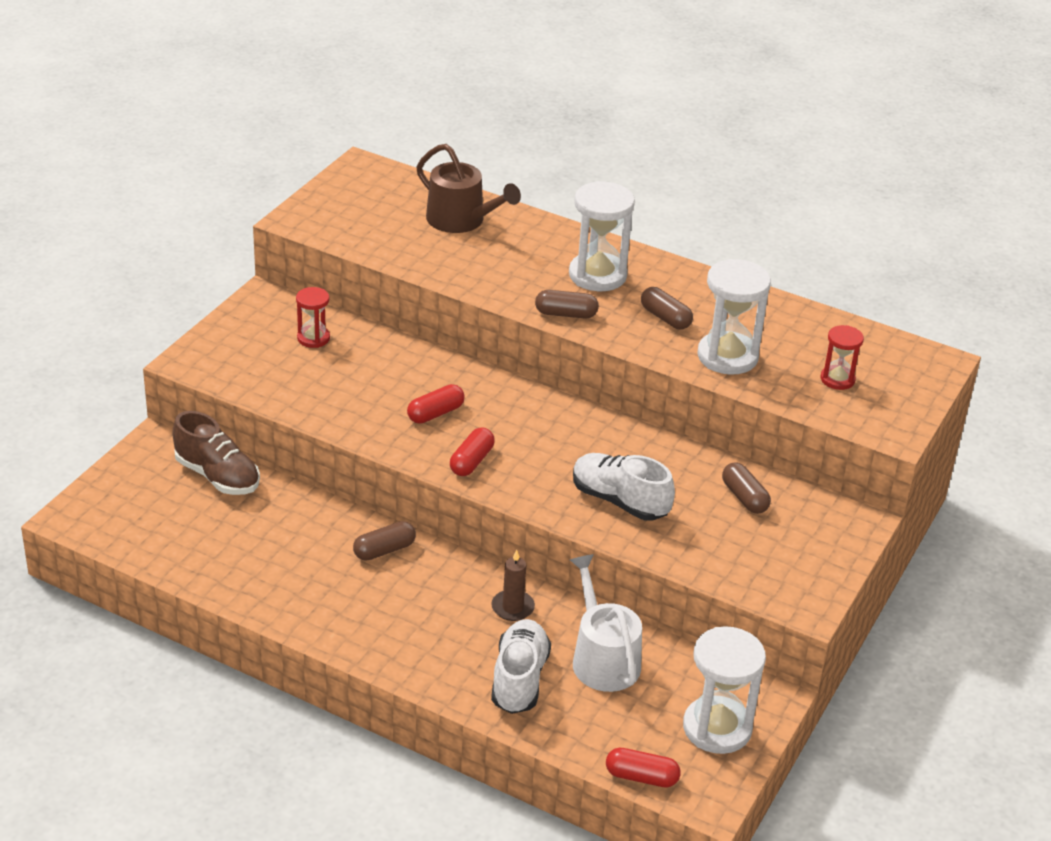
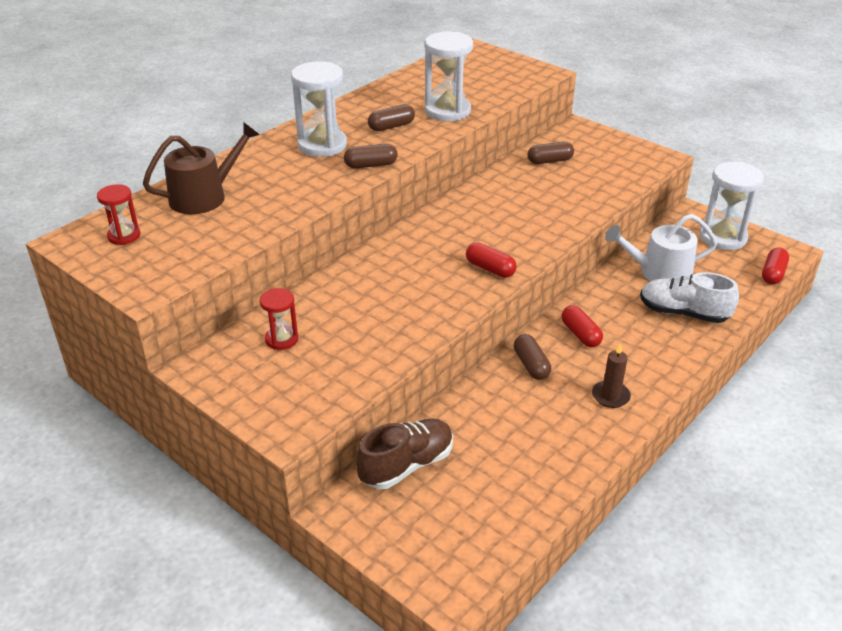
camera: 75 degrees left, 0 degrees up
(435, 413) = (421, 280): red capsule -> red capsule (580, 334)
(512, 607) = (604, 306): brown candle -> brown candle (610, 396)
(566, 314) = (371, 165): brown capsule -> brown capsule turned 60 degrees clockwise
(619, 501) = (548, 209): white shoe -> none
(837, 379) = (483, 80): red hourglass -> red hourglass (124, 236)

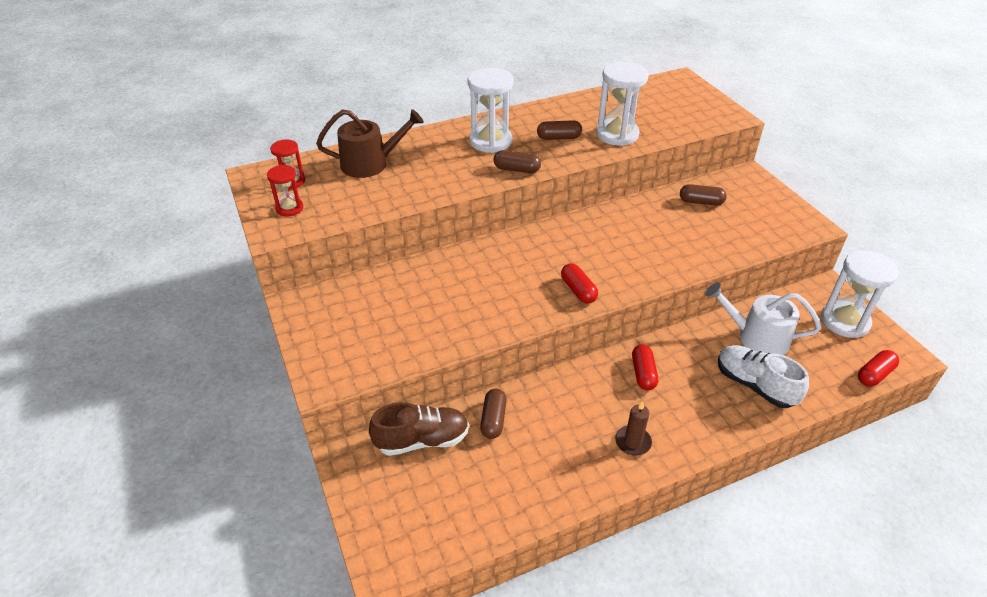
camera: 25 degrees right, 5 degrees up
(281, 339) = (371, 300): red hourglass -> red hourglass (289, 208)
(531, 365) = (581, 387): brown capsule -> brown capsule (493, 419)

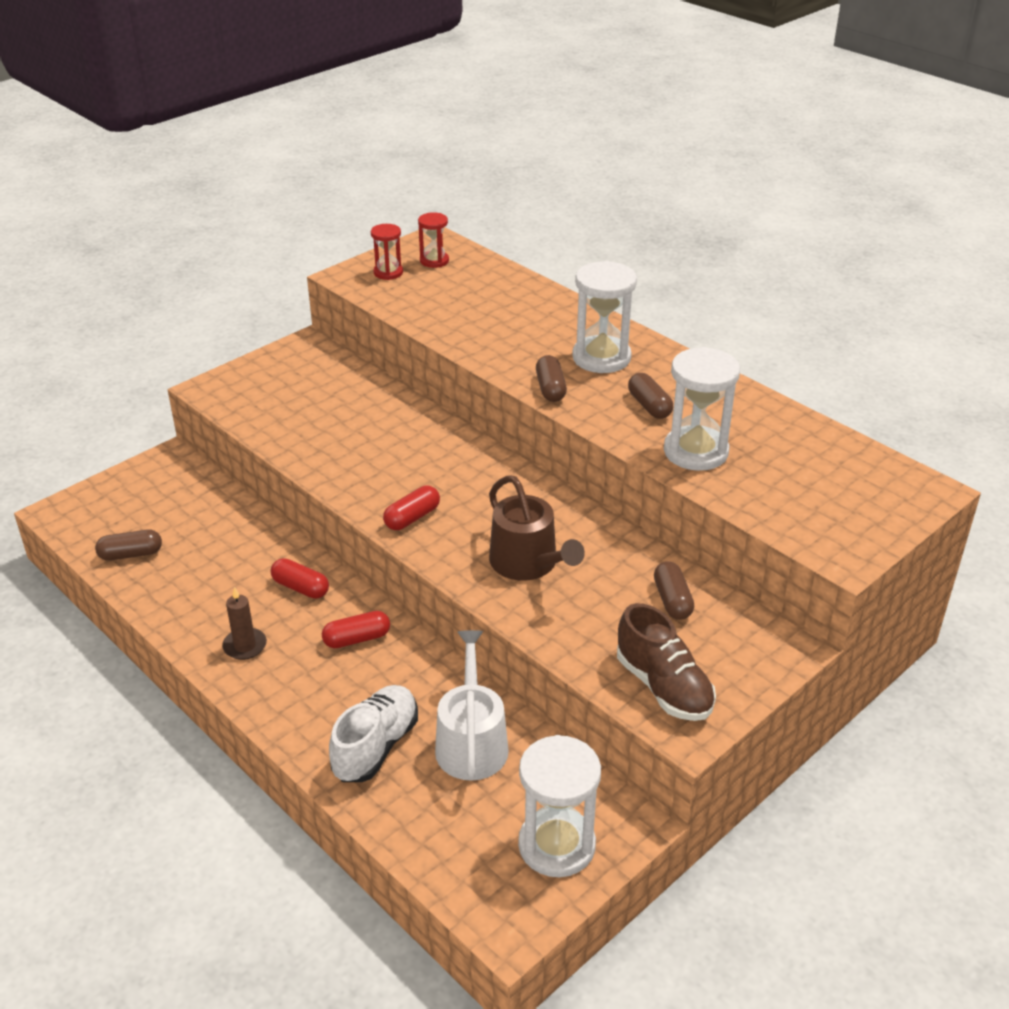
camera: 70 degrees right, 5 degrees down
(370, 163) = (497, 294): brown watering can -> brown watering can (528, 563)
(422, 440) = (204, 496): brown shoe -> brown shoe (663, 687)
(493, 419) = (245, 536): brown capsule -> brown capsule (131, 554)
(874, 374) = (449, 883): red capsule -> red capsule (301, 587)

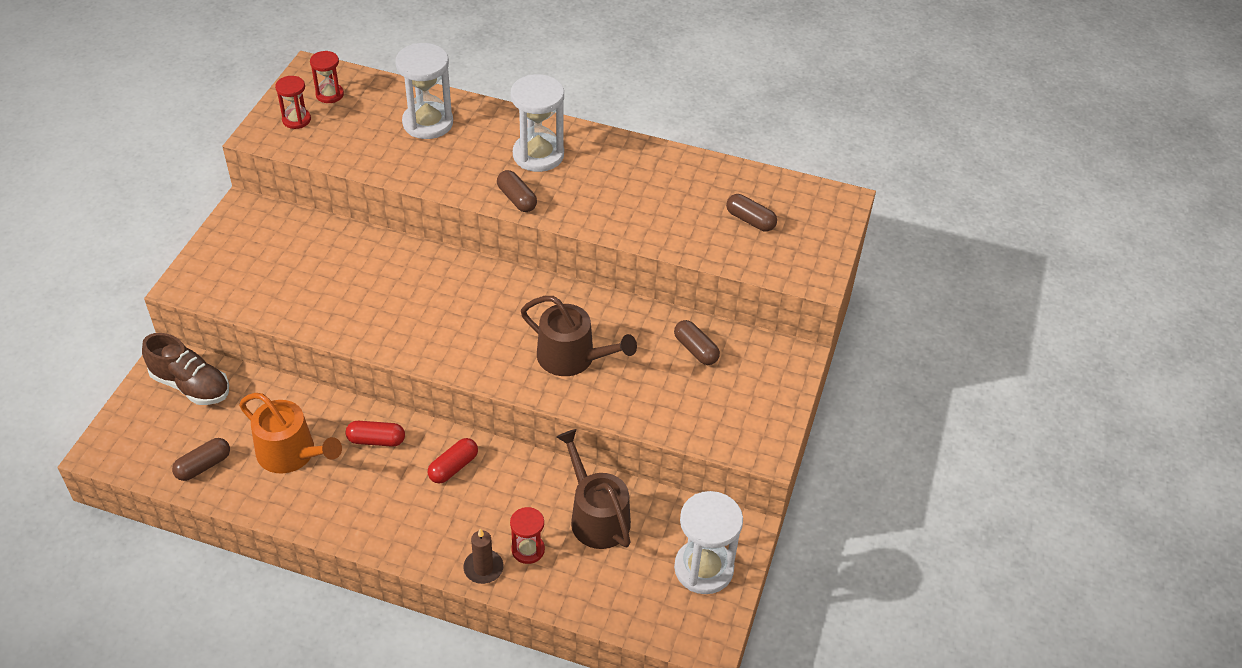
camera: 30 degrees left, 10 degrees up
(214, 571) = (291, 453): none -> orange watering can
(245, 646) = (366, 509): brown candle -> brown candle (483, 568)
(375, 747) = (528, 550): white shoe -> red hourglass
(412, 518) = (455, 350): red capsule -> none
(471, 742) = (596, 516): white watering can -> brown watering can
(649, 406) = (604, 190): brown capsule -> brown capsule (750, 220)
(663, 687) = (730, 423): brown shoe -> brown shoe (191, 385)
(695, 452) = (663, 222): white hourglass -> white hourglass (428, 123)

